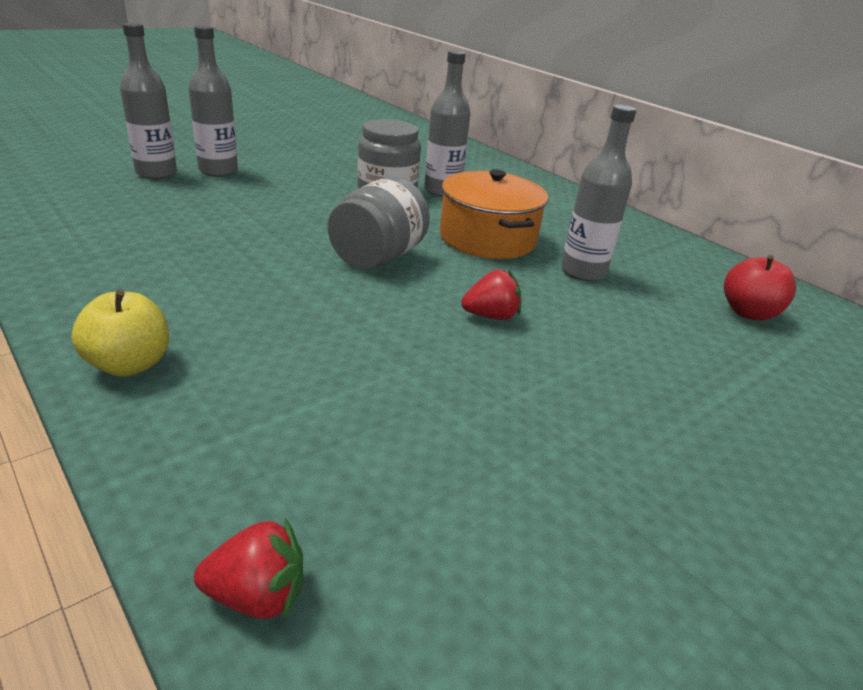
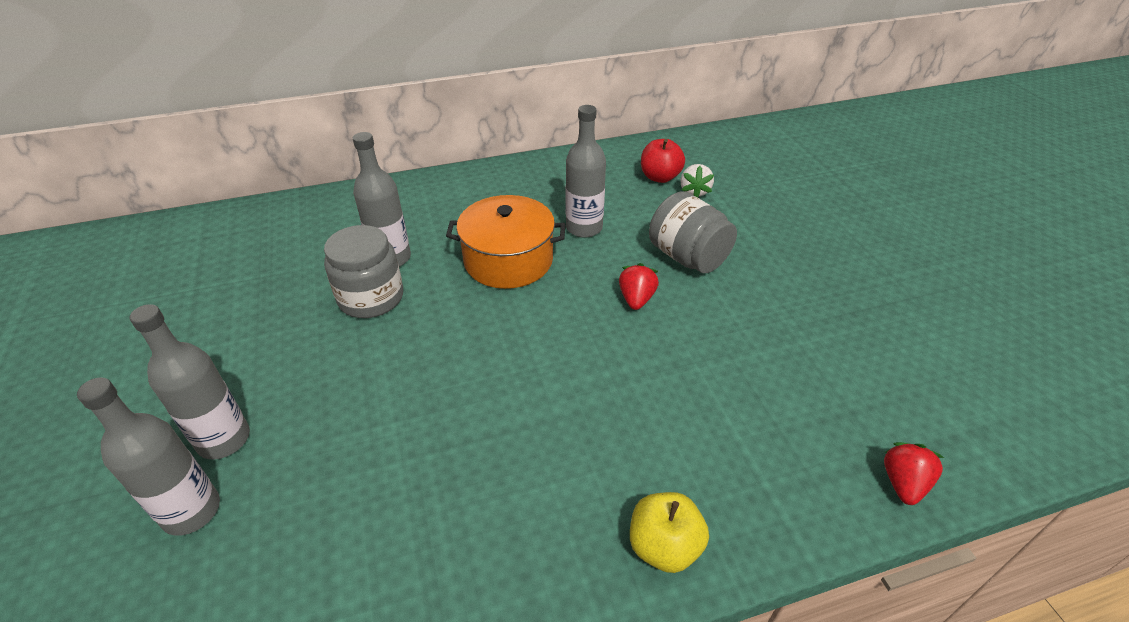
camera: 65 degrees left, 10 degrees up
(377, 257) = (520, 341): grey jar -> grey jar (688, 257)
(754, 343) = (694, 191): none -> white strawberry

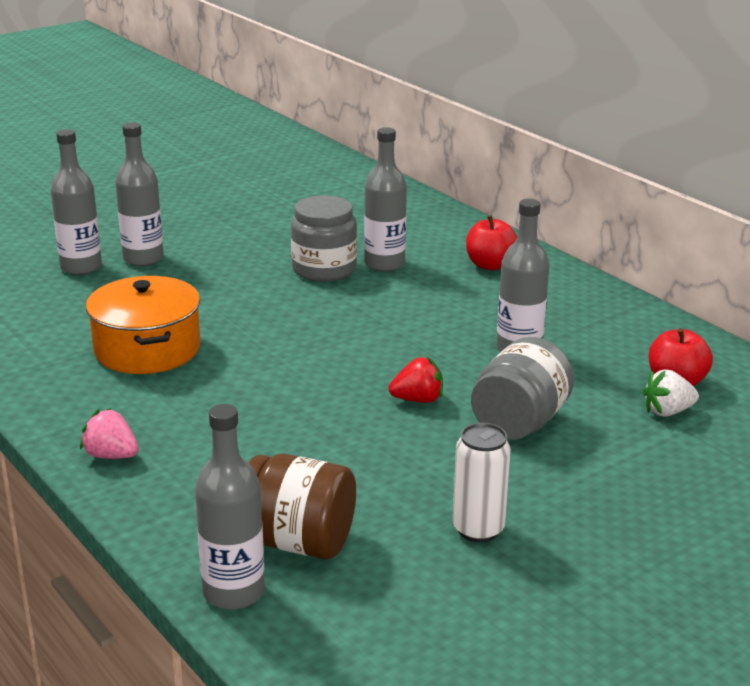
camera: 70 degrees right, 15 degrees down
(439, 203) = (490, 265): none -> red apple
(508, 260) = (426, 319): orange pot -> orange pot (147, 349)
(664, 546) = (111, 455): yellow apple -> pink strawberry
(823, 316) = (478, 529): none -> white can
(832, 423) = (298, 542): none -> brown jar
(903, 483) = (233, 592): red strawberry -> grey bottle

